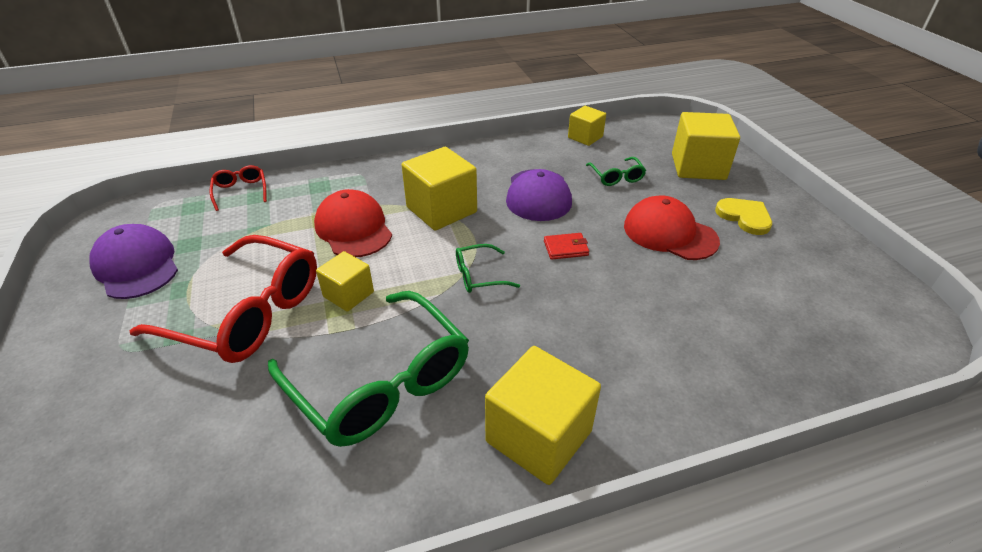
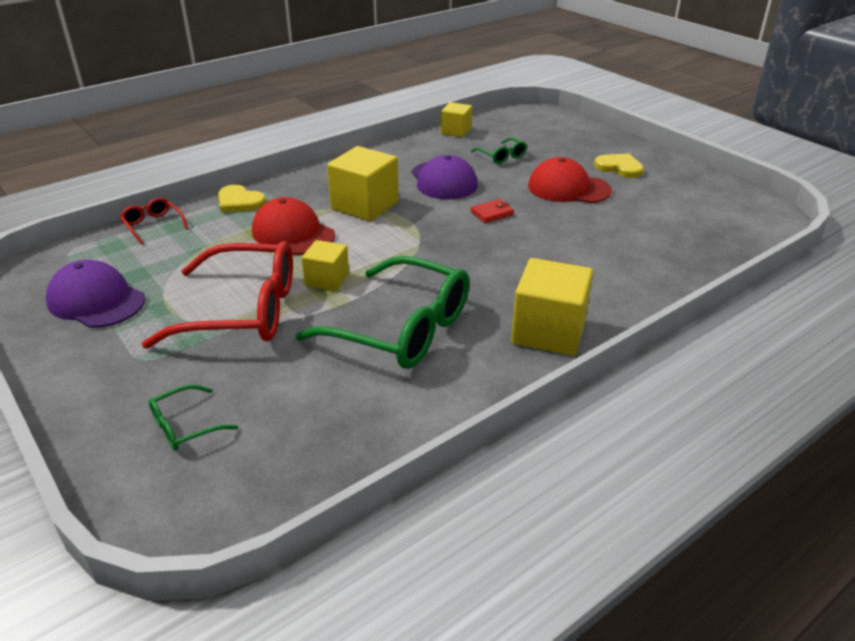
camera: 20 degrees left, 5 degrees down
(330, 180) = (239, 202): none -> yellow heart
(479, 276) = (432, 245): green glasses -> green glasses (185, 426)
(698, 167) = (564, 138): yellow cube -> none

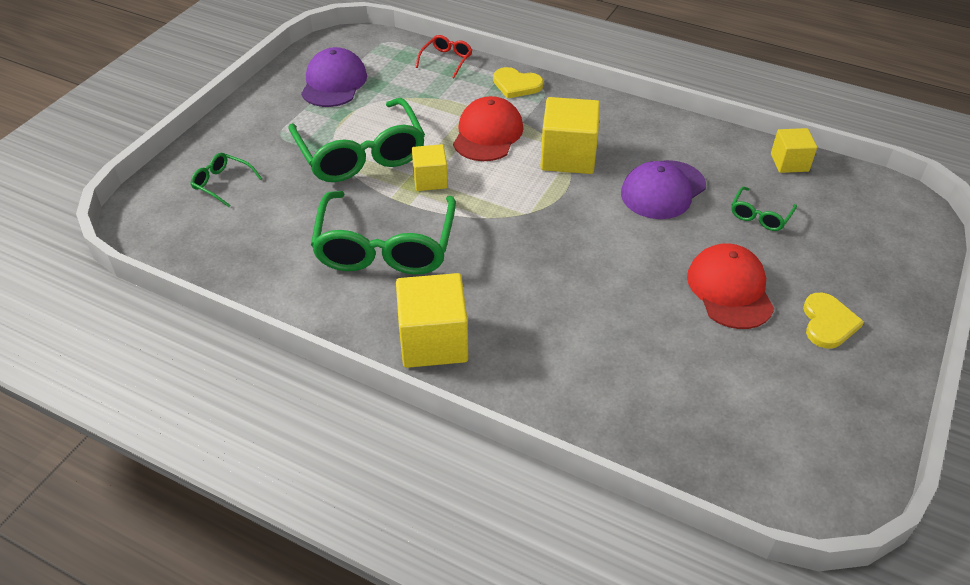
camera: 65 degrees right, 10 degrees up
(239, 202) = (516, 85): yellow heart -> yellow heart turned 75 degrees counterclockwise
(243, 311) = (361, 154): red glasses -> green glasses
(492, 213) = (622, 244): red wallet -> none

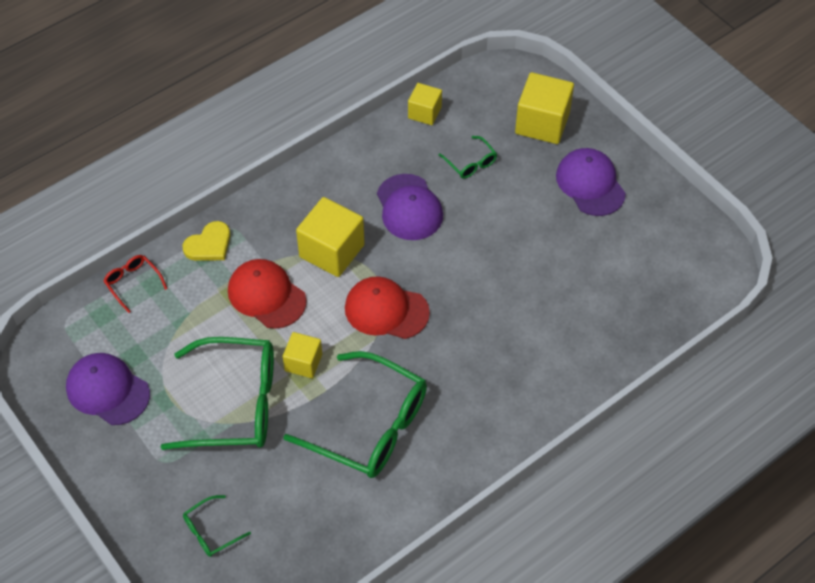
camera: 65 degrees left, 10 degrees up
(433, 341) = (491, 429): yellow cube -> yellow cube (542, 123)
(730, 289) = (533, 221): red cap -> red cap (386, 310)
(828, 323) = (590, 184): yellow heart -> purple cap

